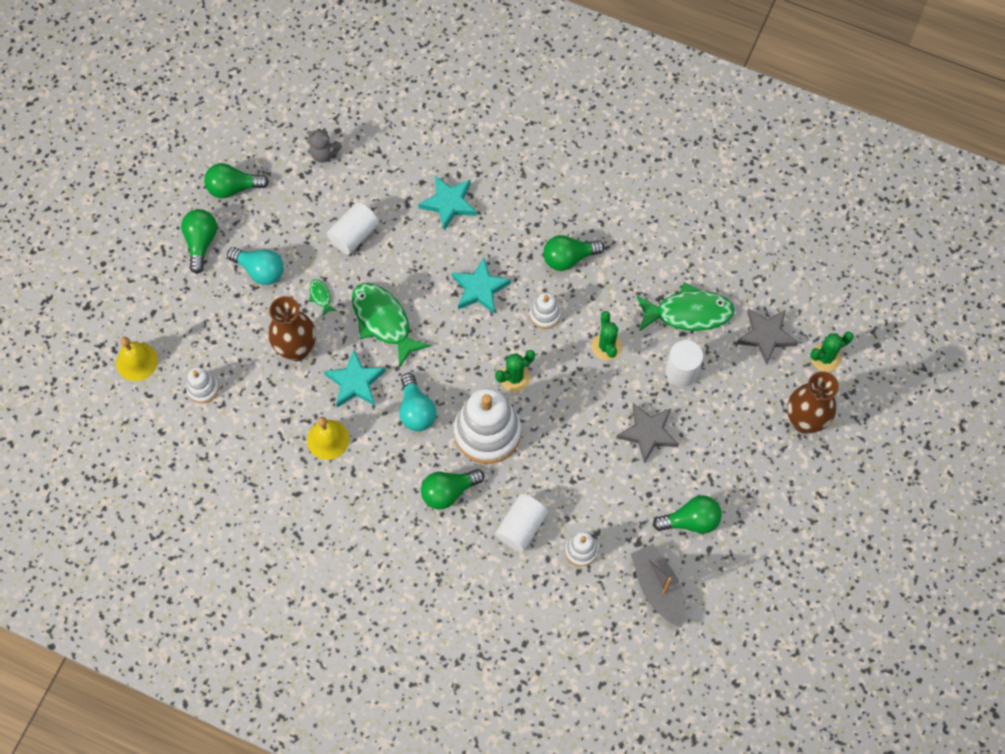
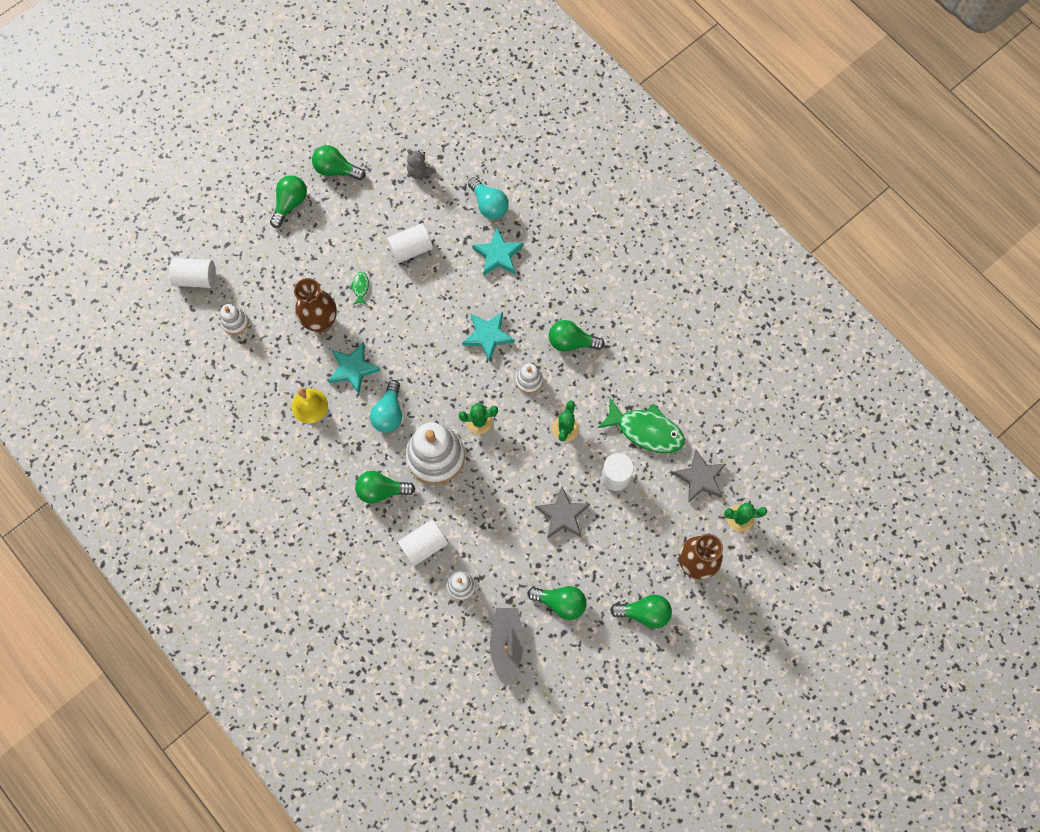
camera: 25 degrees right, 5 degrees up
(136, 361) = (196, 278): yellow bell -> white cylinder
(260, 270) = (324, 246): turquoise light bulb -> turquoise light bulb (489, 205)
(383, 321) = (399, 329): green fish -> none
(779, 492) = (644, 613): none -> green light bulb

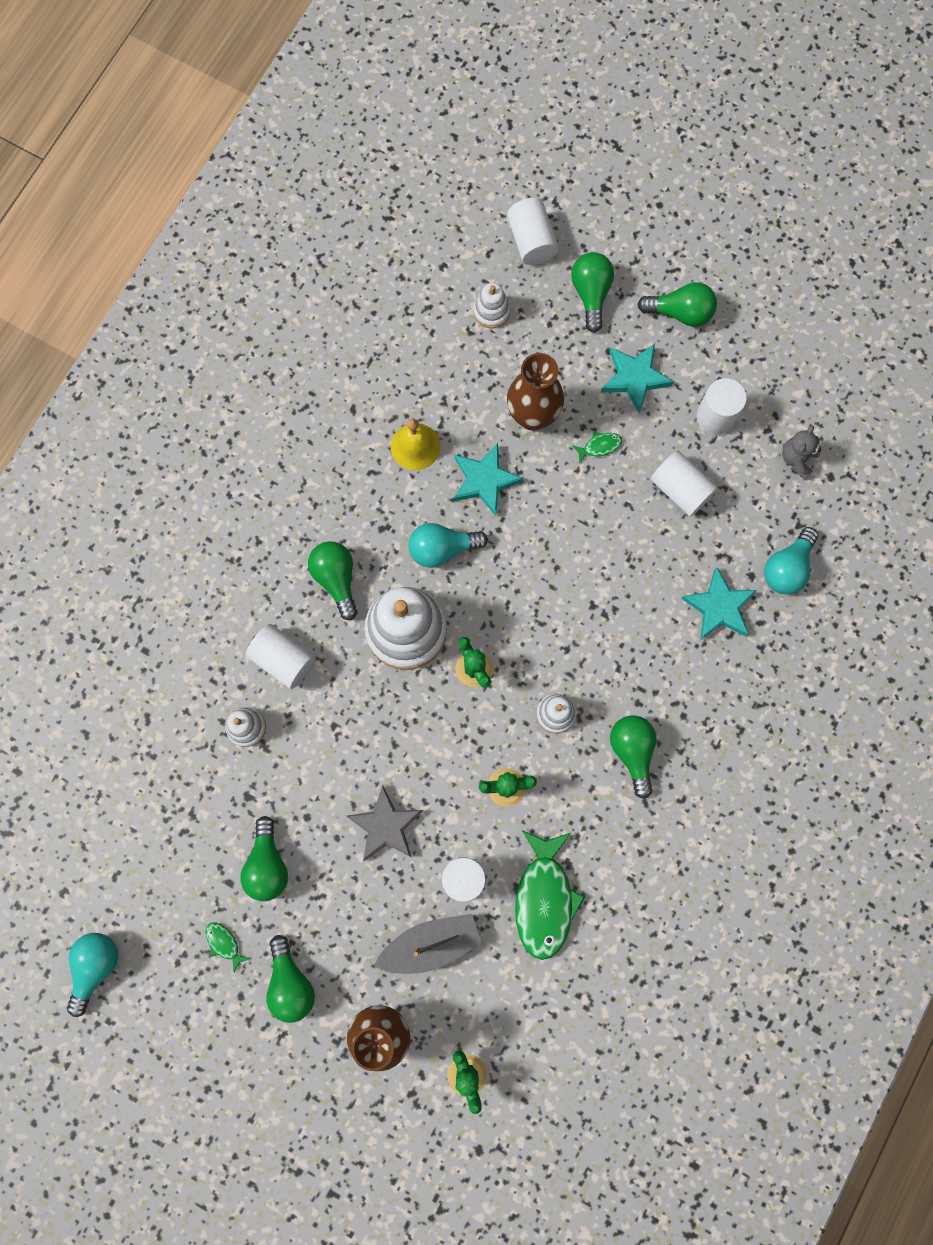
camera: 70 degrees right, 5 degrees up
(336, 169) = (753, 350): green light bulb -> green light bulb (591, 294)
(371, 209) = (715, 416): none -> white cylinder
(488, 336) = (597, 636): turquoise star -> turquoise star (634, 378)
(506, 644) = (189, 813): grey boat -> grey boat (430, 944)
(588, 744) = (95, 967): none -> turquoise light bulb
(603, 649) = (224, 943): none -> green fish
(700, 478) = (504, 998): grey star -> none

